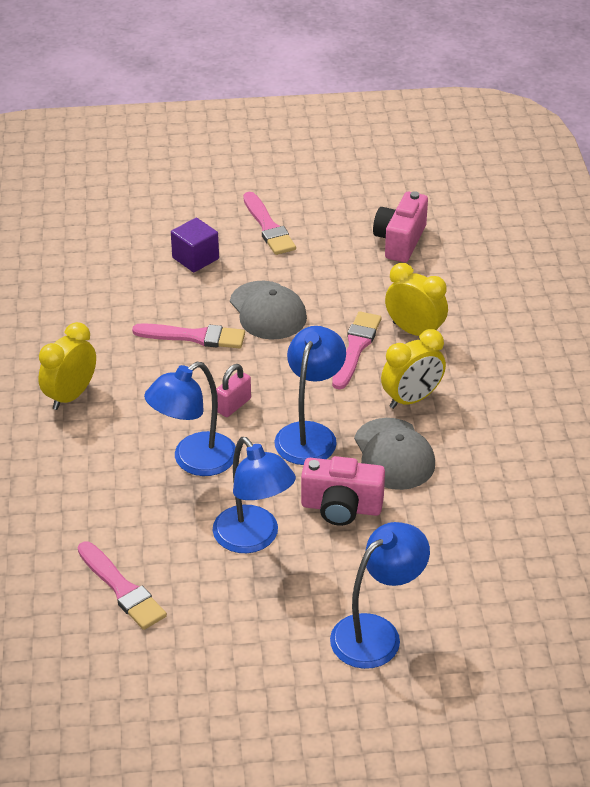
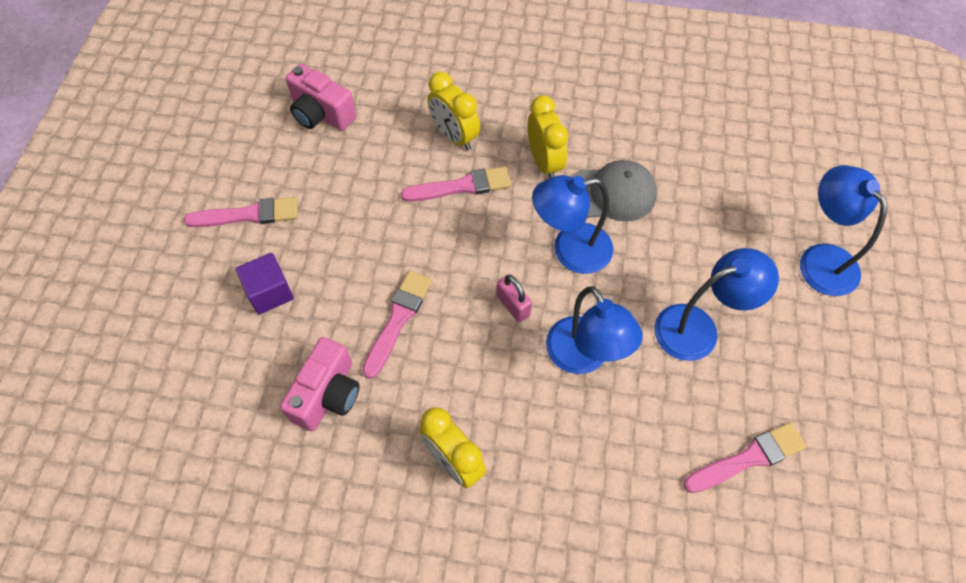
camera: 75 degrees left, 20 degrees up
(268, 311) = (382, 245): grey cap -> none
(310, 434) = (570, 251): blue lamp -> blue lamp turned 45 degrees counterclockwise
(341, 507) = (670, 249): pink camera -> pink camera (328, 395)
(355, 348) = (462, 186): pink brush -> pink brush turned 135 degrees clockwise
(414, 331) = (454, 136): yellow clock -> yellow clock turned 90 degrees counterclockwise

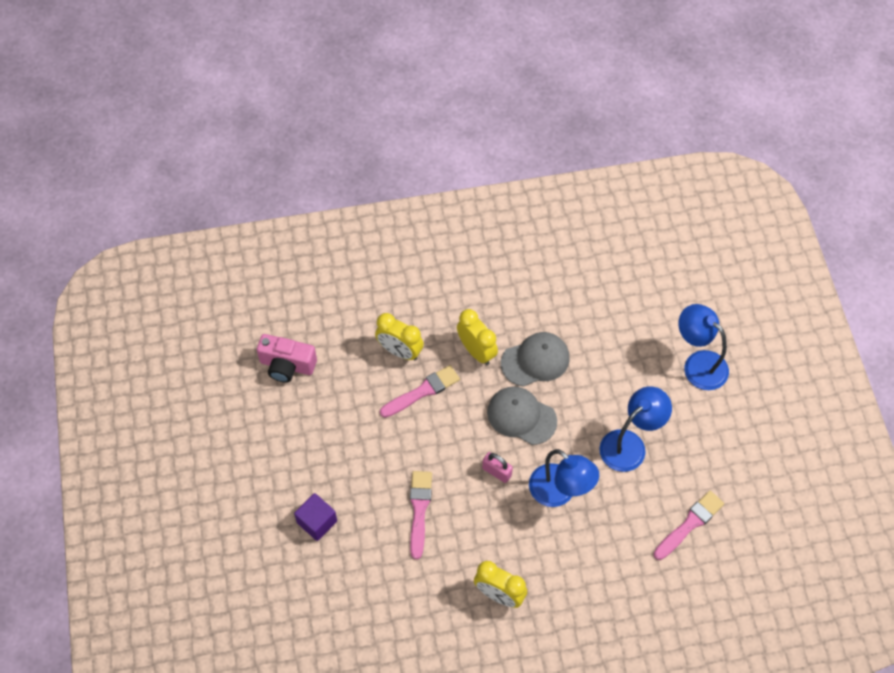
camera: 20 degrees left, 0 degrees up
(249, 215) = (271, 467): pink brush -> none
(328, 395) = (394, 580): pink camera -> none
(570, 251) = (521, 416): blue lamp -> grey cap

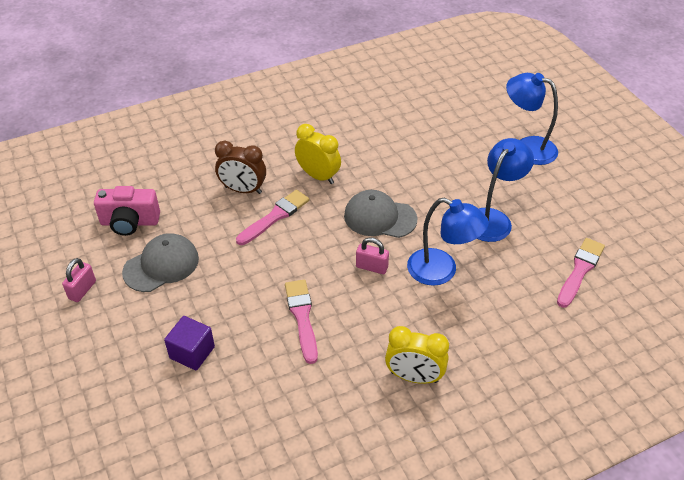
camera: 15 degrees left, 15 degrees down
(234, 432) = (82, 290): none -> pink padlock
(400, 351) = (243, 190): yellow clock -> brown clock
(535, 360) = (377, 172): grey cap -> grey cap (161, 265)

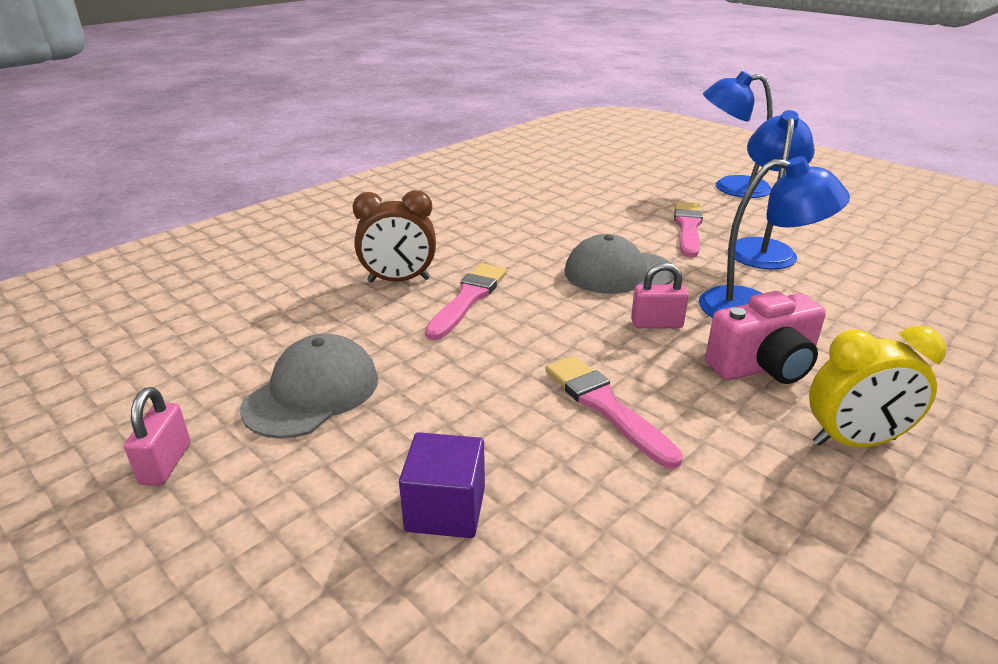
camera: 20 degrees left, 15 degrees down
(130, 222) = (226, 350): pink camera -> pink camera (763, 367)
(318, 176) = (499, 249): yellow clock -> none
(580, 270) = (917, 273): pink brush -> pink brush (688, 227)

